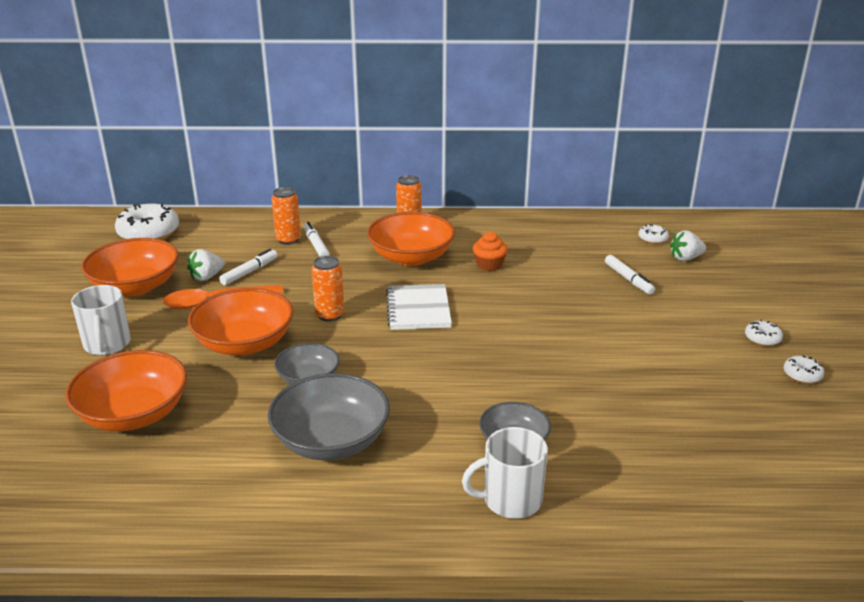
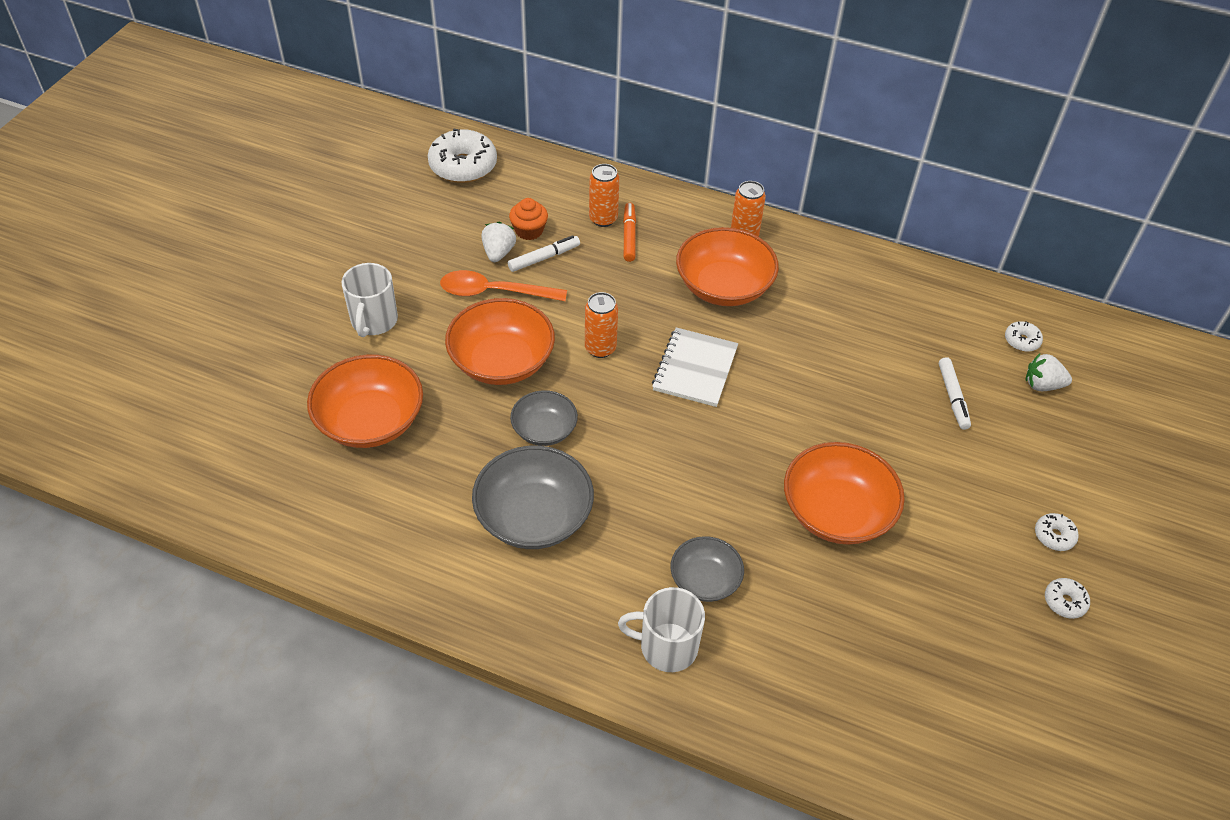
camera: 20 degrees right, 20 degrees up
(136, 286) = (425, 245): orange bowl -> orange bowl (836, 512)
(207, 277) = (498, 253): white strawberry -> white strawberry turned 120 degrees clockwise
(316, 245) = (629, 236): white marker -> orange marker
(489, 265) = (804, 325): orange cupcake -> orange cupcake (529, 231)

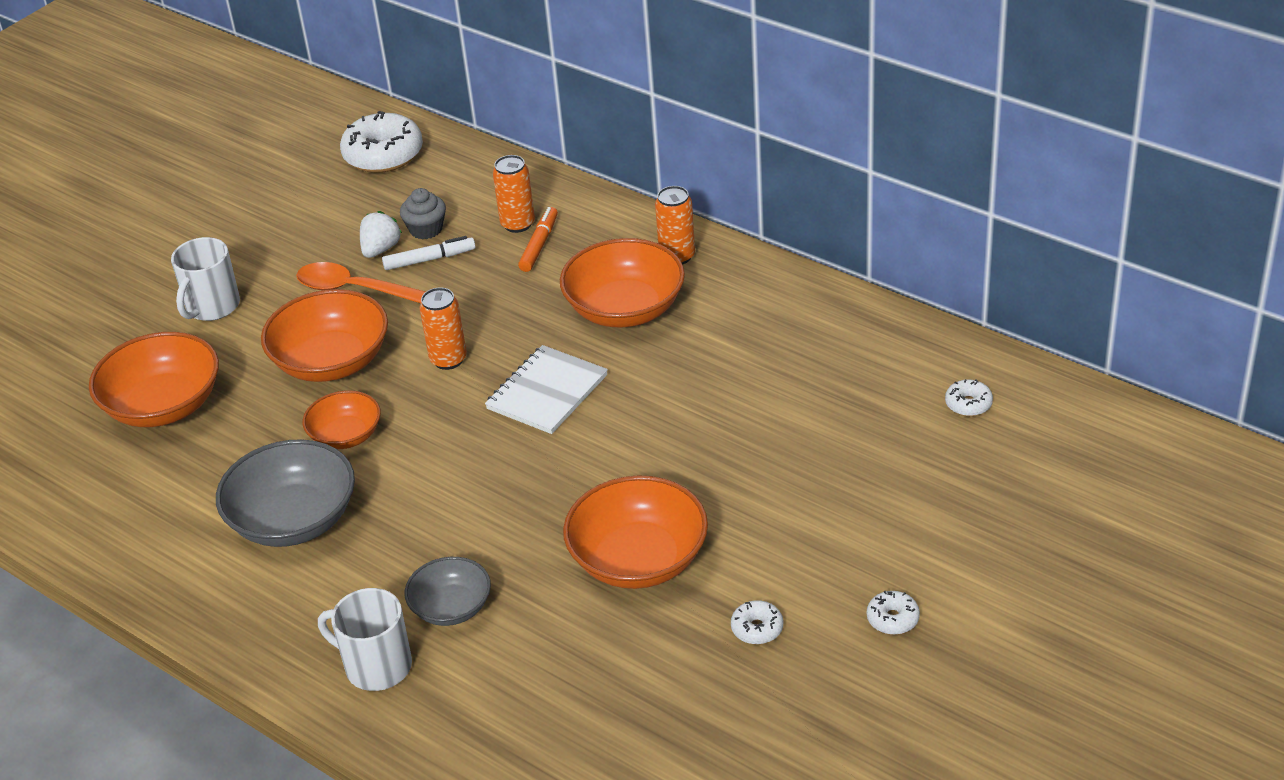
camera: 20 degrees right, 10 degrees down
(529, 231) = (426, 229): orange cupcake -> grey cupcake
(544, 430) = (346, 435): grey bowl -> orange bowl
(953, 397) = (846, 456): white marker -> none
(1042, 385) = (968, 455): white strawberry -> none
(1064, 602) = (867, 689): white donut -> white donut (757, 629)

